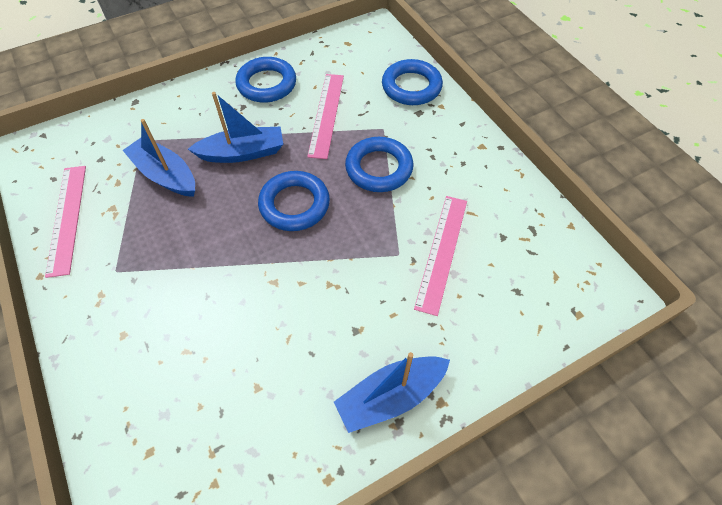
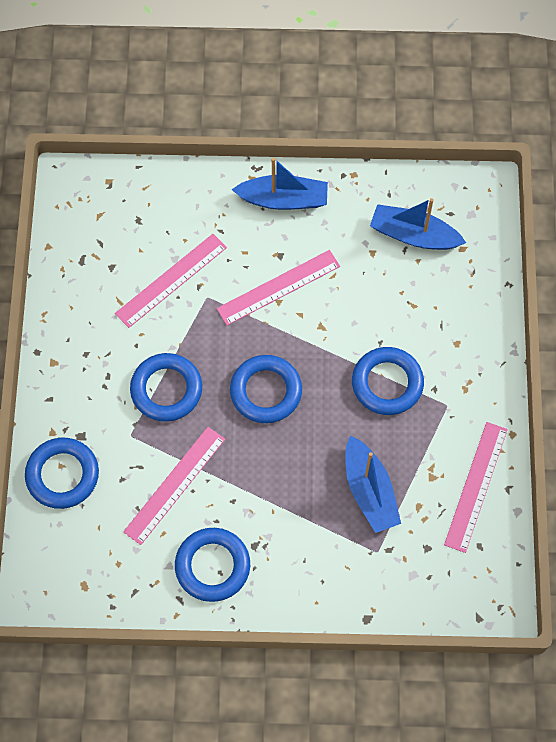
camera: 150 degrees left, 10 degrees up
(184, 262) = (387, 383): none -> blue ring
(242, 153) = (284, 479): blue boat -> blue boat (413, 235)
(337, 297) = (278, 287): none -> pink ruler

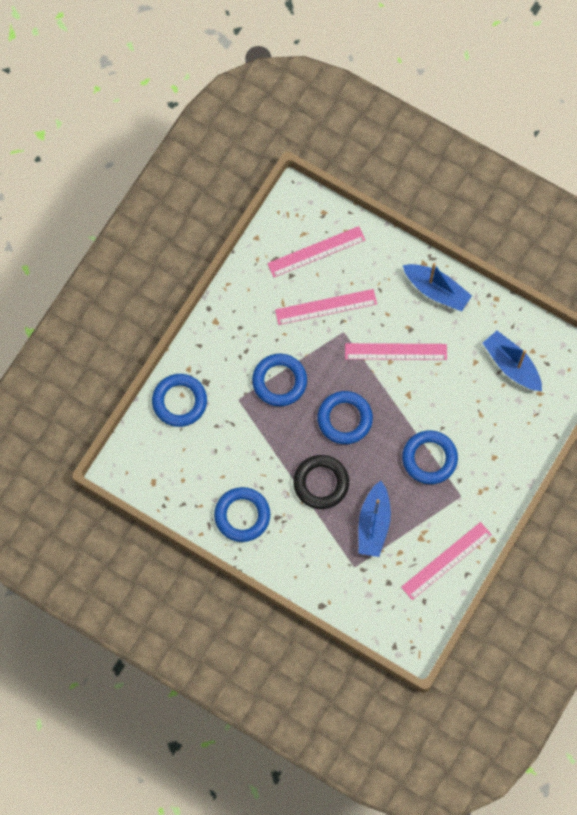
camera: 30 degrees right, 5 degrees up
(175, 485) = (248, 449): pink ruler -> pink ruler (316, 252)
(282, 478) = (321, 483): none -> black ring

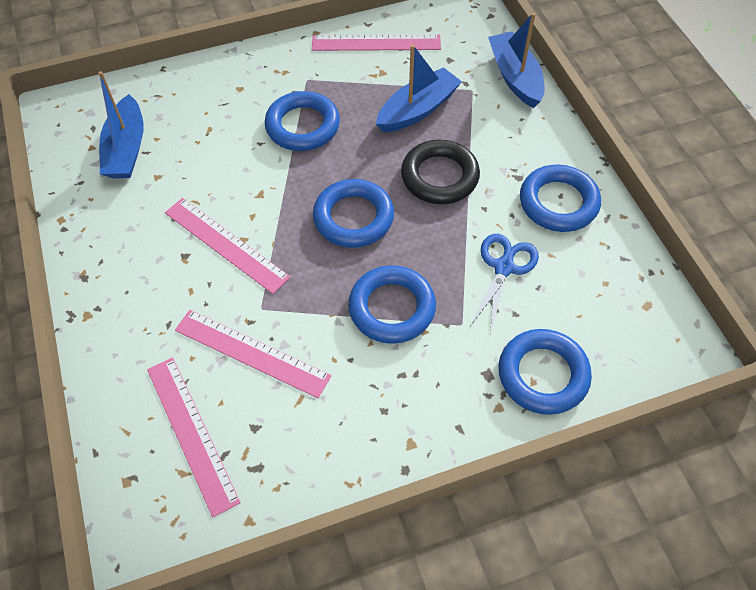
camera: 140 degrees left, 15 degrees down
(241, 449) = (504, 268): none -> blue scissors
(316, 252) = (192, 433): pink ruler -> pink ruler turned 45 degrees clockwise
(436, 290) = (109, 274): blue boat -> blue boat (515, 77)

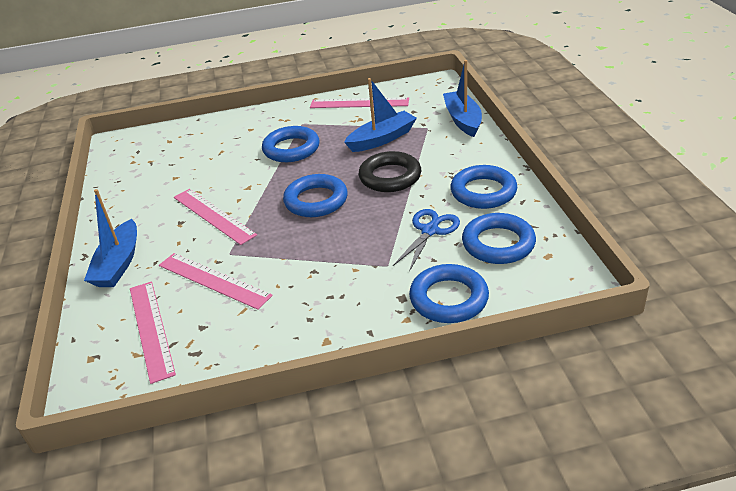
camera: 10 degrees right, 20 degrees down
(126, 149) = (157, 162): blue boat -> blue boat (118, 264)
(392, 308) = (332, 254): blue ring -> blue ring (498, 243)

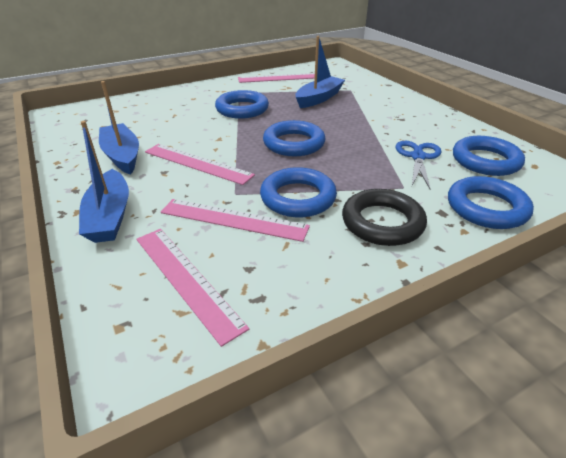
camera: 20 degrees left, 0 degrees up
(390, 177) = (347, 122): black ring -> black ring (382, 222)
(463, 120) = (375, 84): blue boat -> blue boat (122, 156)
(483, 192) = (436, 127): blue ring -> blue ring (298, 198)

